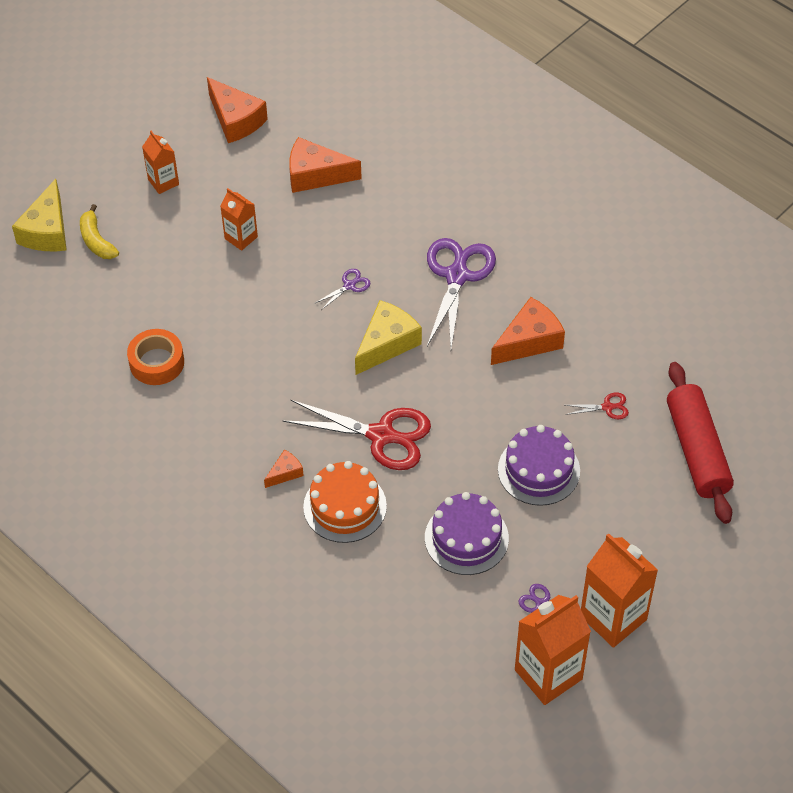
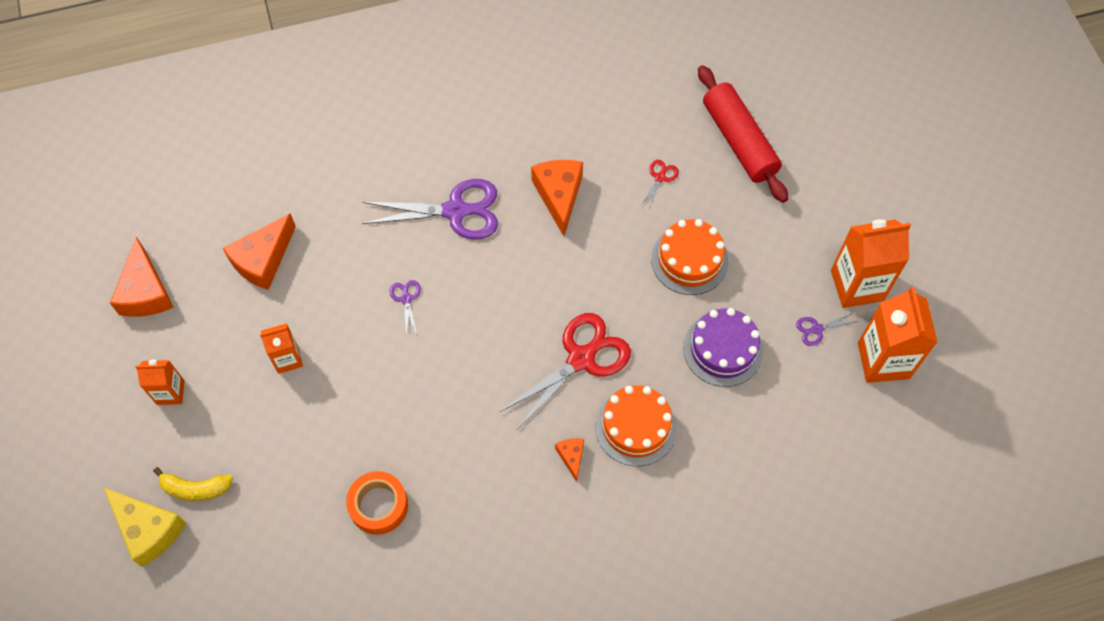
camera: 60 degrees left, 10 degrees up
(236, 120) = (146, 292): orange cheese -> orange cheese turned 90 degrees clockwise
(387, 344) = (489, 303): yellow cheese -> none
(457, 276) = (455, 211): purple scissors -> purple scissors turned 135 degrees clockwise
(538, 470) = (689, 260): purple cake -> orange cake
(697, 450) = (739, 141): red rolling pin -> red rolling pin turned 45 degrees clockwise

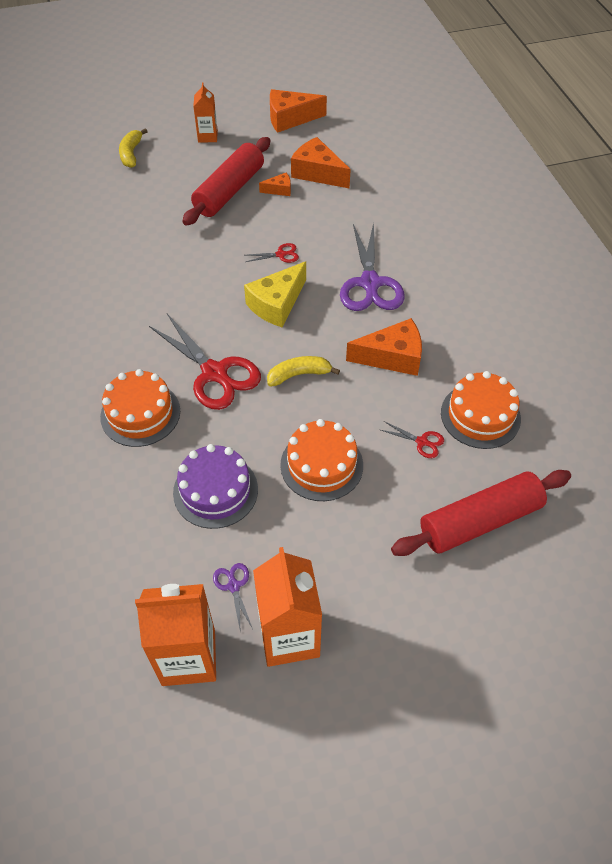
camera: 90 degrees right, 10 degrees down
(148, 529) = (105, 135): yellow cheese -> yellow cheese (277, 304)
(287, 359) = (229, 191): orange carton -> red rolling pin
(378, 505) = (99, 246): orange tape -> none
(406, 299) = (281, 254): purple scissors -> red scissors
(571, 457) = (118, 365): orange cheese -> orange cheese (279, 190)
(582, 279) = (299, 375): none -> yellow banana
(629, 129) = (480, 415): none -> orange cake

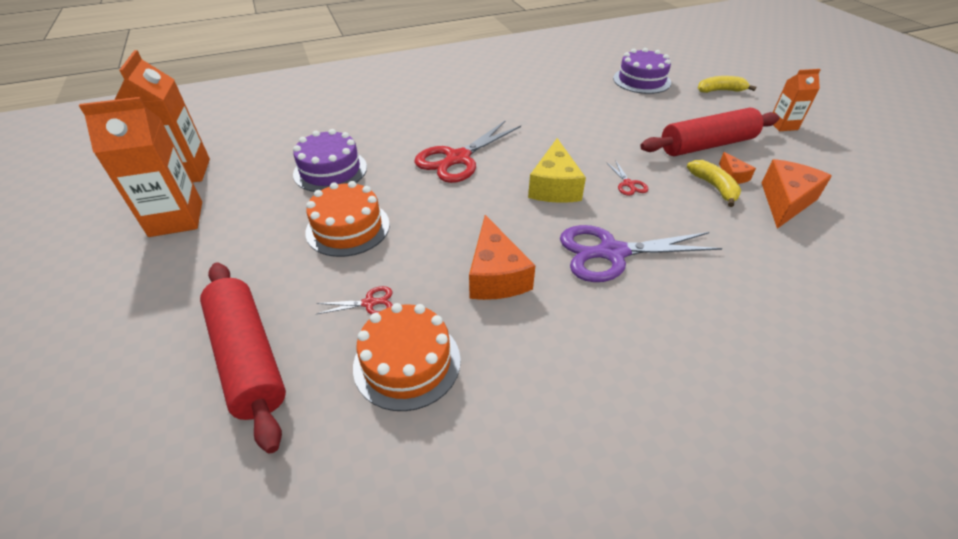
camera: 85 degrees right, 10 degrees down
(88, 202) = (641, 80): none -> purple cake
(140, 413) = (412, 129): orange cake -> none
(229, 191) = (707, 145): red rolling pin -> red rolling pin turned 45 degrees counterclockwise
(233, 586) = (236, 187): purple scissors -> none
(277, 304) = (554, 186): yellow cheese -> yellow cheese turned 120 degrees counterclockwise
(290, 119) = (870, 175): orange cheese -> none
(299, 375) = (461, 207): yellow banana -> yellow banana (714, 187)
(422, 442) = (369, 303): red scissors -> red scissors turned 120 degrees counterclockwise

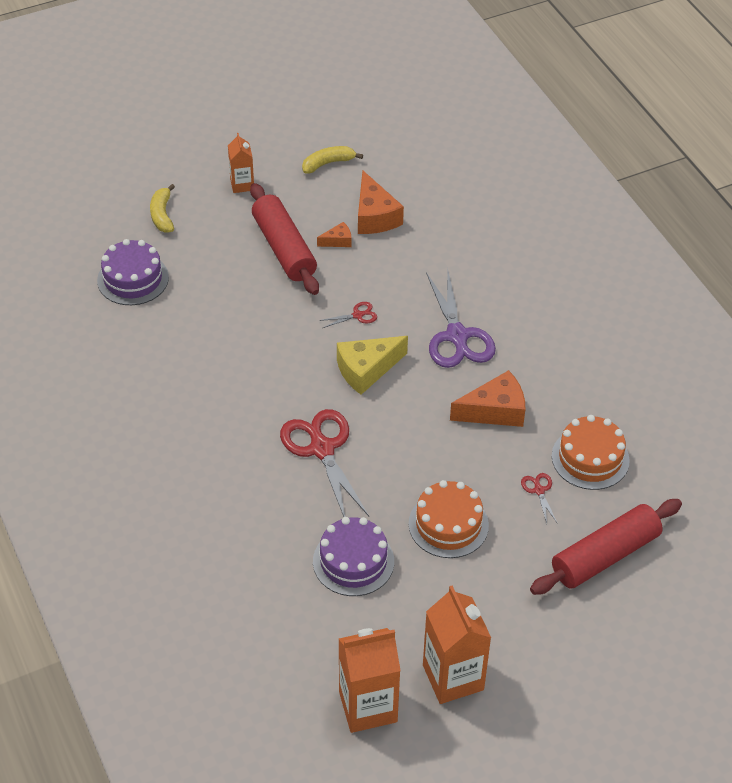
camera: 95 degrees left, 5 degrees up
(458, 158) = (322, 449): red scissors -> red scissors turned 150 degrees counterclockwise
(554, 186) = (366, 370): yellow cheese -> yellow cheese turned 150 degrees clockwise
(714, 187) = (357, 257): yellow banana -> yellow banana (328, 163)
(785, 201) = (374, 216): orange cheese -> orange cheese turned 135 degrees counterclockwise

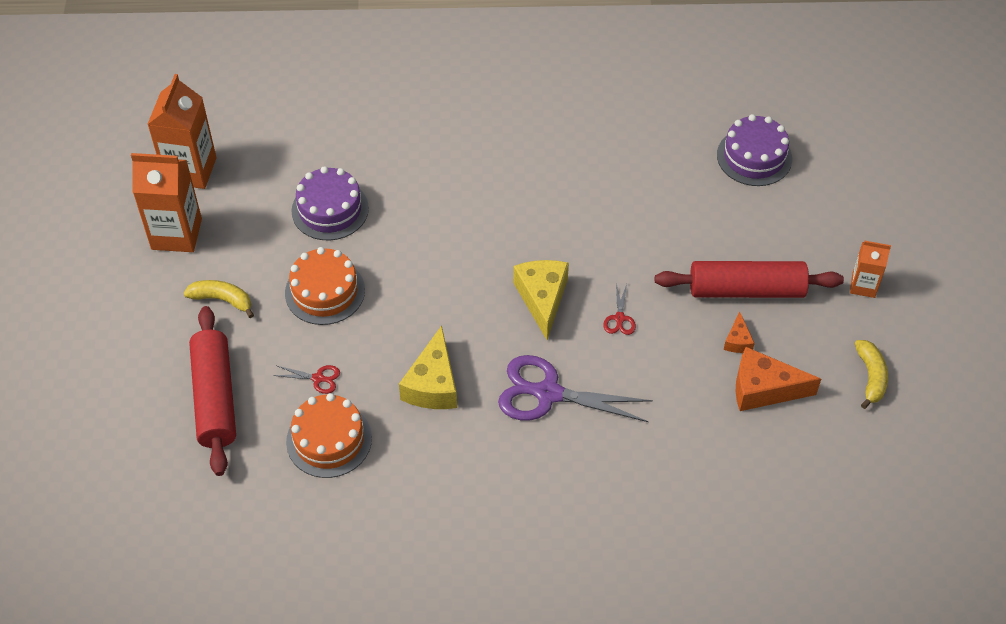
camera: 115 degrees right, 5 degrees up
(162, 215) = (840, 204): yellow banana -> yellow banana (222, 300)
(322, 449) = (464, 230): red scissors -> none
(495, 411) = (433, 384): orange cheese -> yellow cheese

